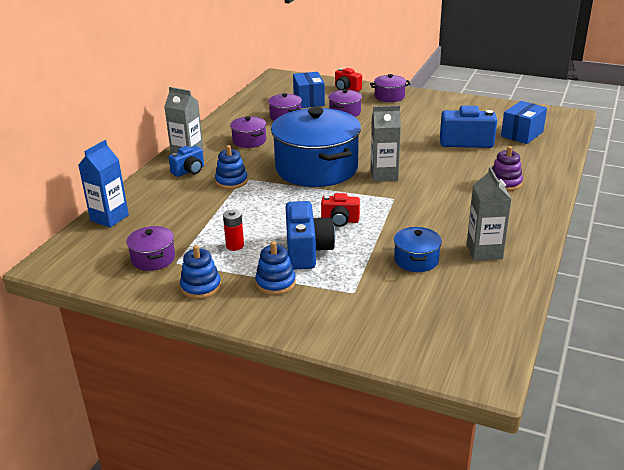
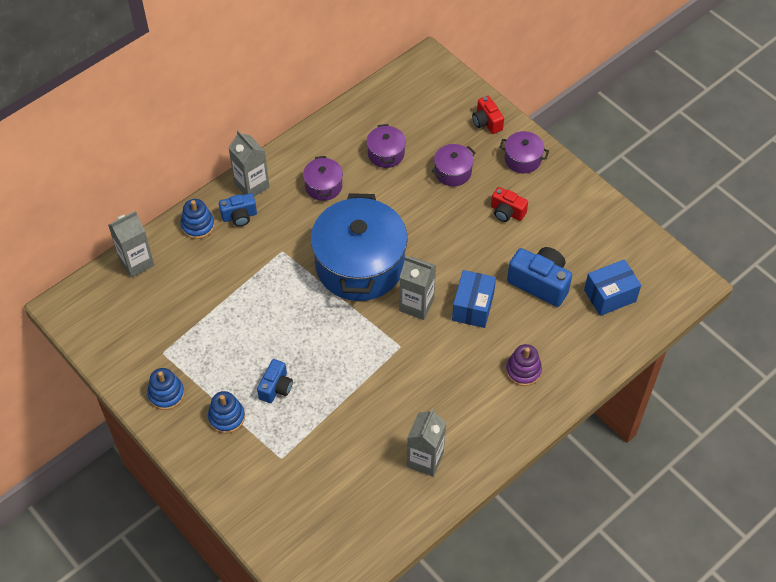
camera: 25 degrees right, 25 degrees up
(109, 218) = (136, 262): blue carton -> grey carton
(153, 259) = (146, 339): purple pot -> none
(231, 181) = (269, 251): blue stacking toy -> blue stacking toy (198, 225)
(235, 246) = (221, 352): red battery -> none
(307, 251) = (276, 387): blue camera -> blue camera, size x0.60
(309, 101) = (429, 131): blue box -> blue box (473, 307)
(340, 221) = (330, 358): red camera -> red camera (507, 212)
(416, 260) = (359, 443): blue pot -> none

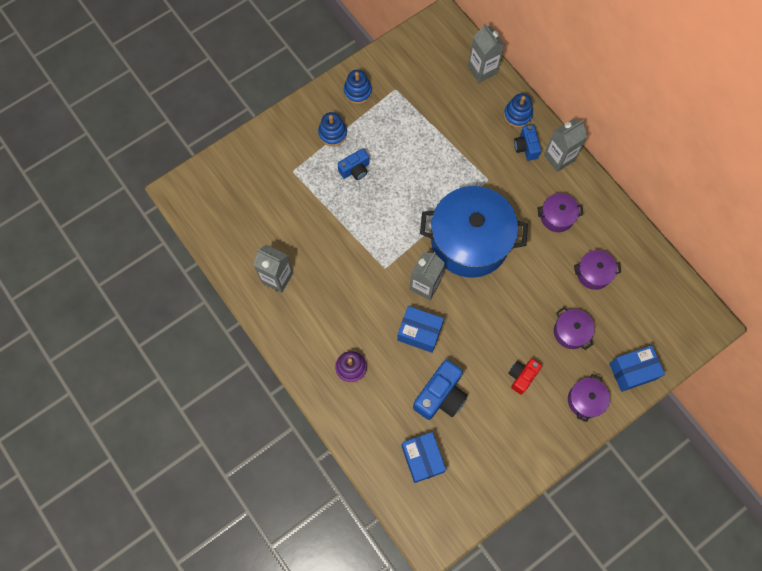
camera: 95 degrees right, 15 degrees up
(276, 387) = (355, 170): blue camera -> blue camera turned 60 degrees counterclockwise
(486, 122) = (632, 371): red camera -> blue box

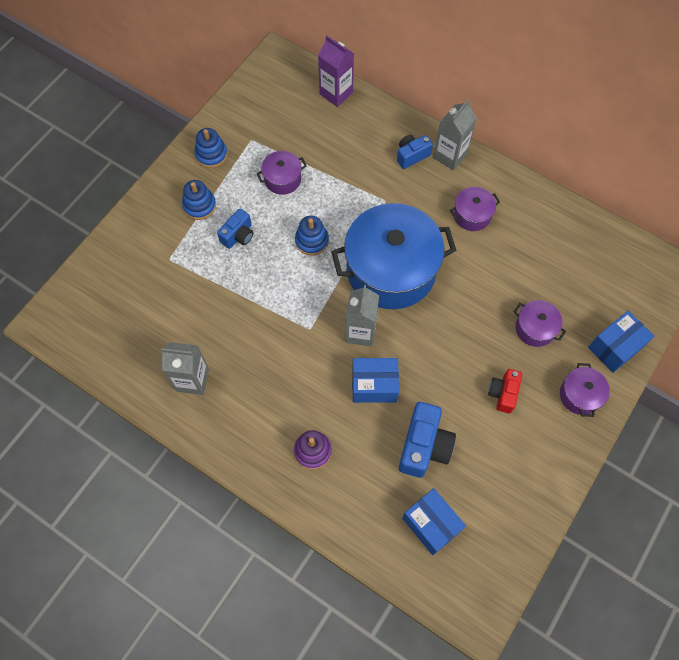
camera: 20 degrees left, 5 degrees down
(482, 70) = (336, 93): grey carton -> purple carton
(517, 115) = (390, 126): blue stacking toy -> blue stacking toy (312, 241)
(526, 147) = (412, 156): blue camera -> blue camera turned 90 degrees clockwise
(593, 273) = (533, 260): purple pot -> purple pot (282, 179)

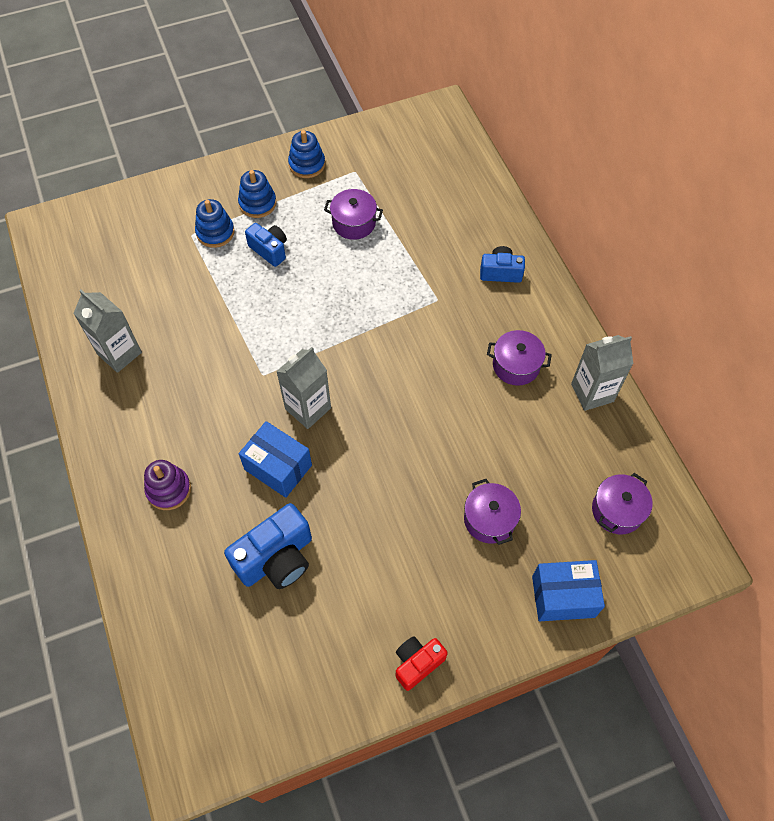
camera: 35 degrees right, 5 degrees down
(238, 235) = (269, 250): blue camera -> blue camera turned 120 degrees counterclockwise
(312, 241) = (333, 295): blue stacking toy -> blue stacking toy (215, 232)
(336, 93) = (473, 173): purple carton -> none
(391, 270) = (387, 368): blue pot -> none
(431, 524) = (219, 639): blue box -> none
(450, 156) = (541, 295): grey carton -> grey carton (592, 392)
(503, 393) = (400, 562): red camera -> red camera (417, 663)
(580, 395) = (482, 619): purple pot -> purple pot (617, 510)

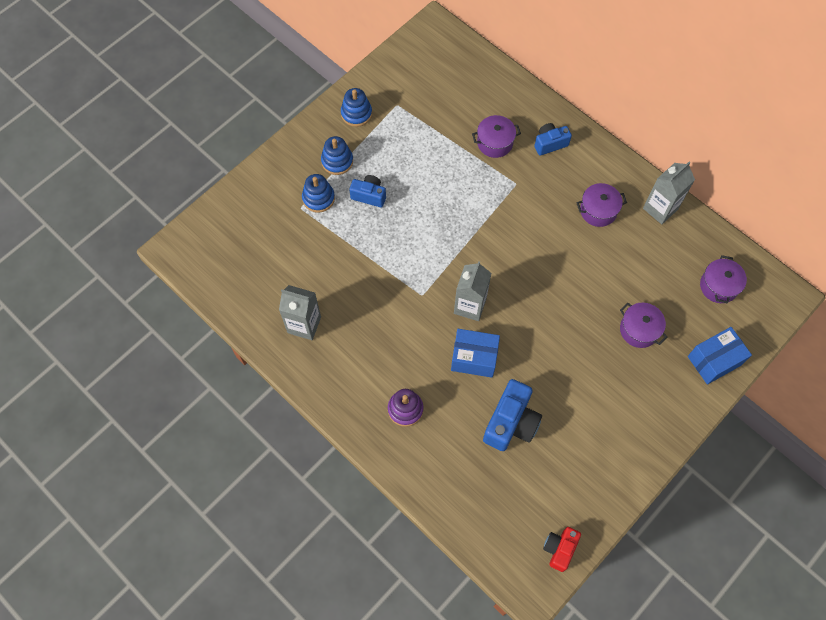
camera: 25 degrees left, 5 degrees up
(354, 223) = (420, 148): purple pot -> purple pot (495, 143)
(417, 663) = (645, 449): red camera -> red camera (559, 549)

